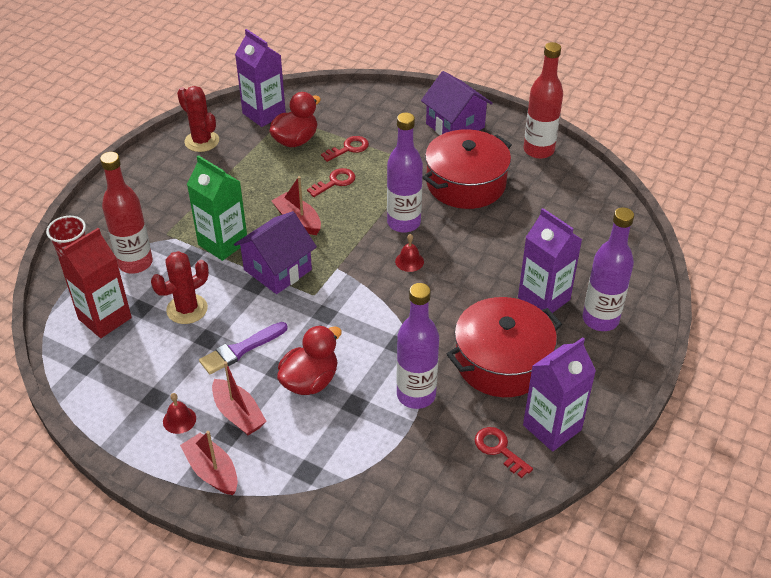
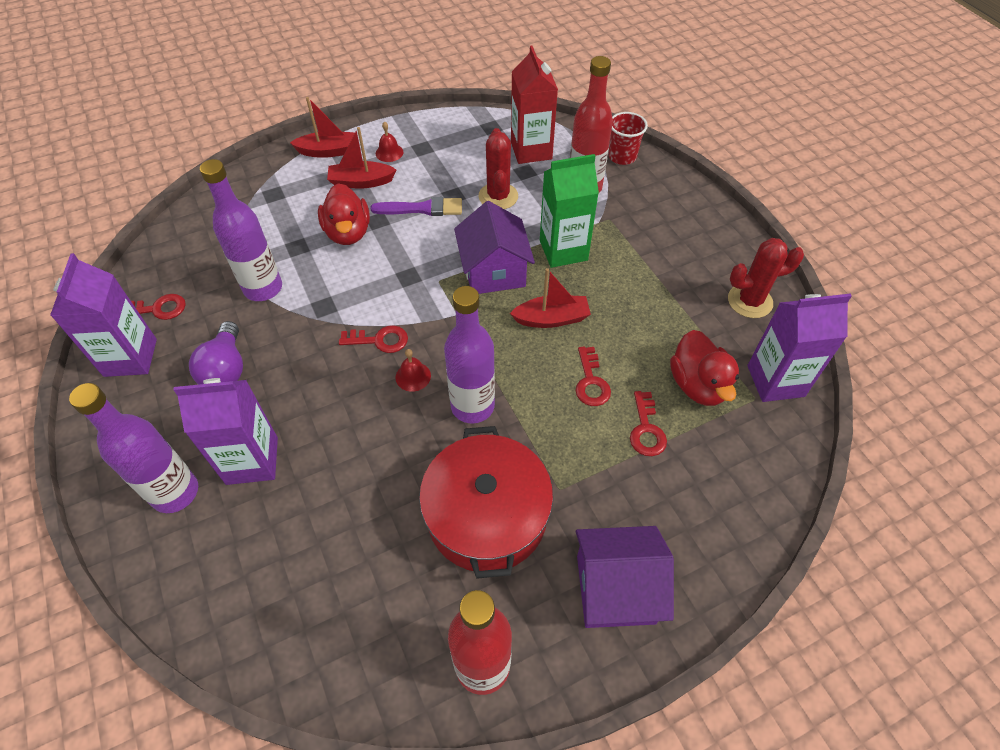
camera: 125 degrees right, 10 degrees up
(241, 350) = (422, 209): purple brush -> purple brush turned 90 degrees clockwise
(397, 295) = (379, 340): none -> red key
(502, 362) = (226, 369): red pot -> purple light bulb

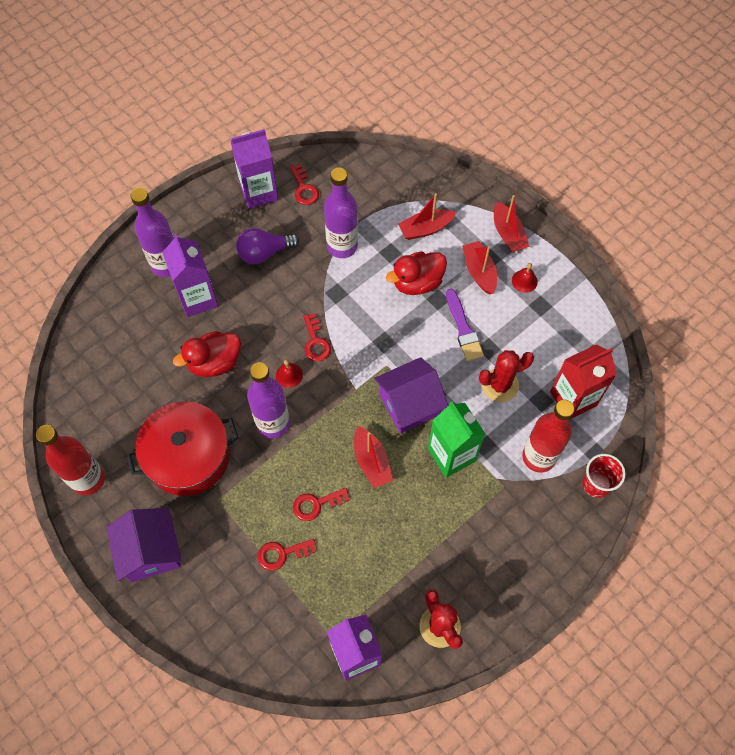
camera: 75 degrees right, 10 degrees up
(284, 211) = (425, 229): none -> red boat
(698, 385) = (334, 589): red duck -> red duck (214, 363)

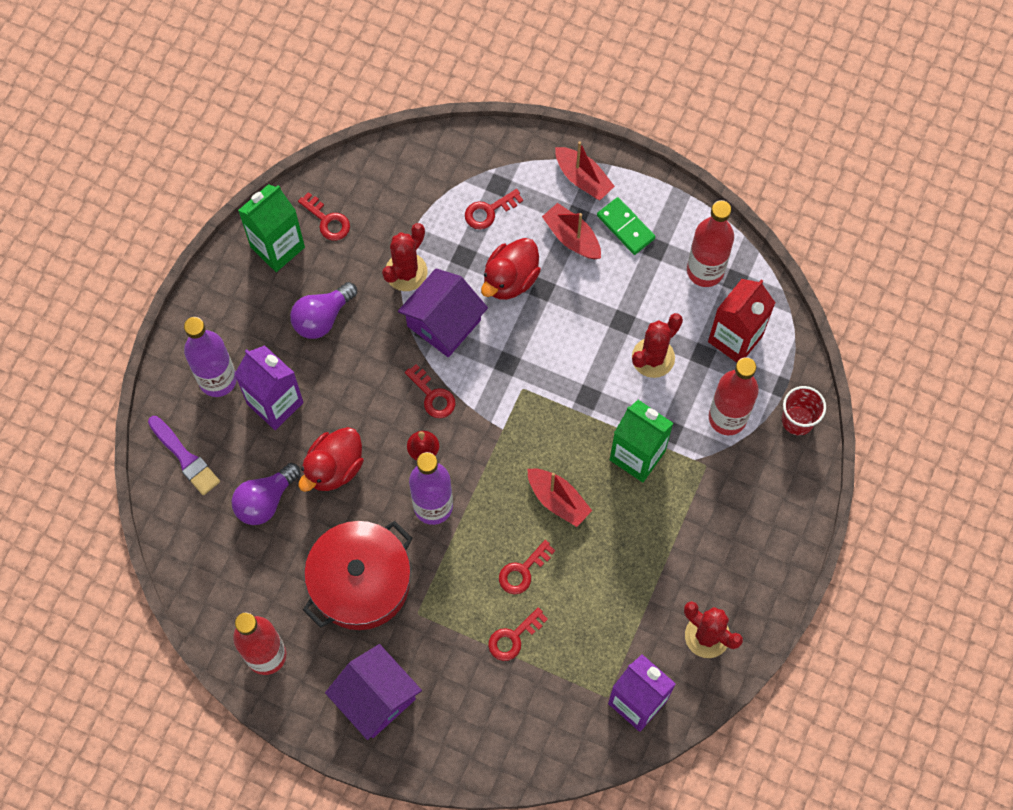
camera: 25 degrees left, 5 degrees up
(152, 364) = (265, 500): none -> purple light bulb
(259, 192) = (277, 247): purple carton -> green carton
(342, 246) = (406, 272): purple bottle -> red cactus
(409, 404) = (568, 421): purple house -> purple house (444, 323)
(425, 229) = (489, 211): red boat -> red key
(463, 329) = (585, 311): purple brush -> purple brush (185, 458)
(524, 281) = (625, 227): red bell -> green domino
(572, 337) = (705, 270): none -> red bottle

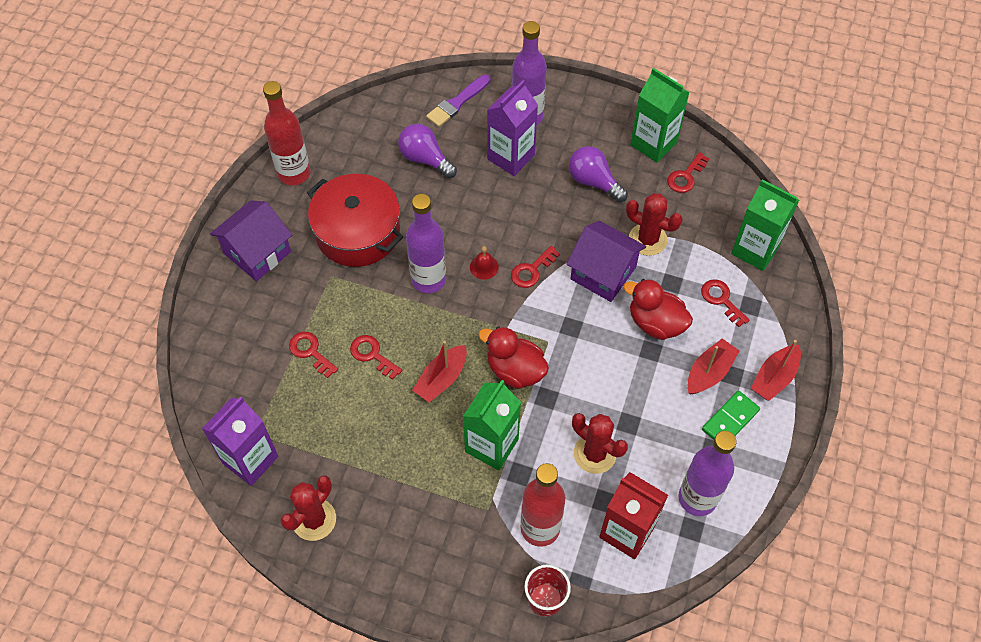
camera: 85 degrees right, 10 degrees down
(334, 468) = (457, 203): red duck -> red duck (515, 370)
(431, 168) = (755, 250): none -> green carton
(705, 270) = (697, 498): red bottle -> purple bottle

